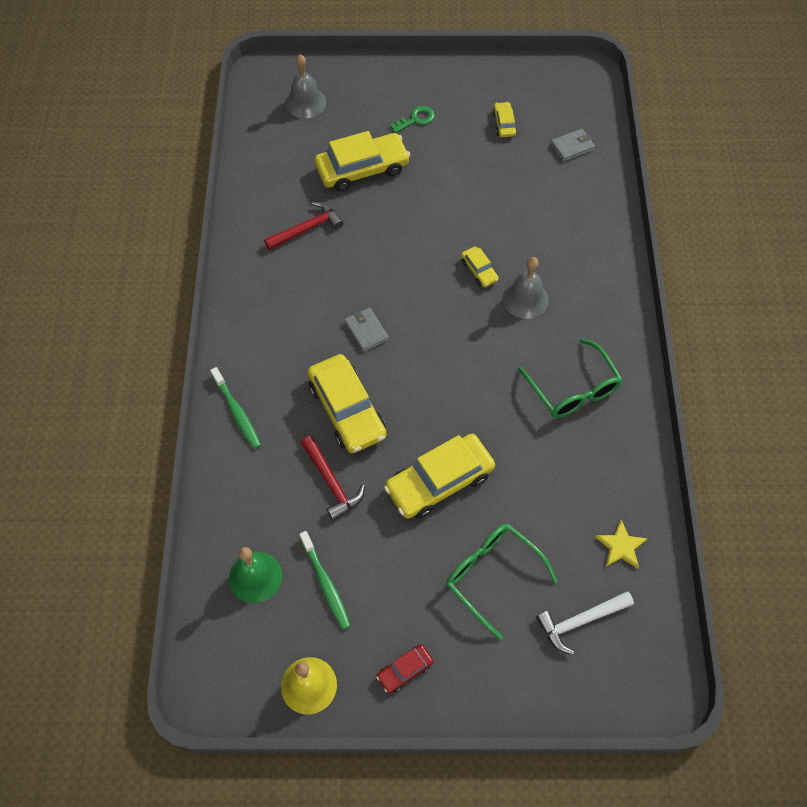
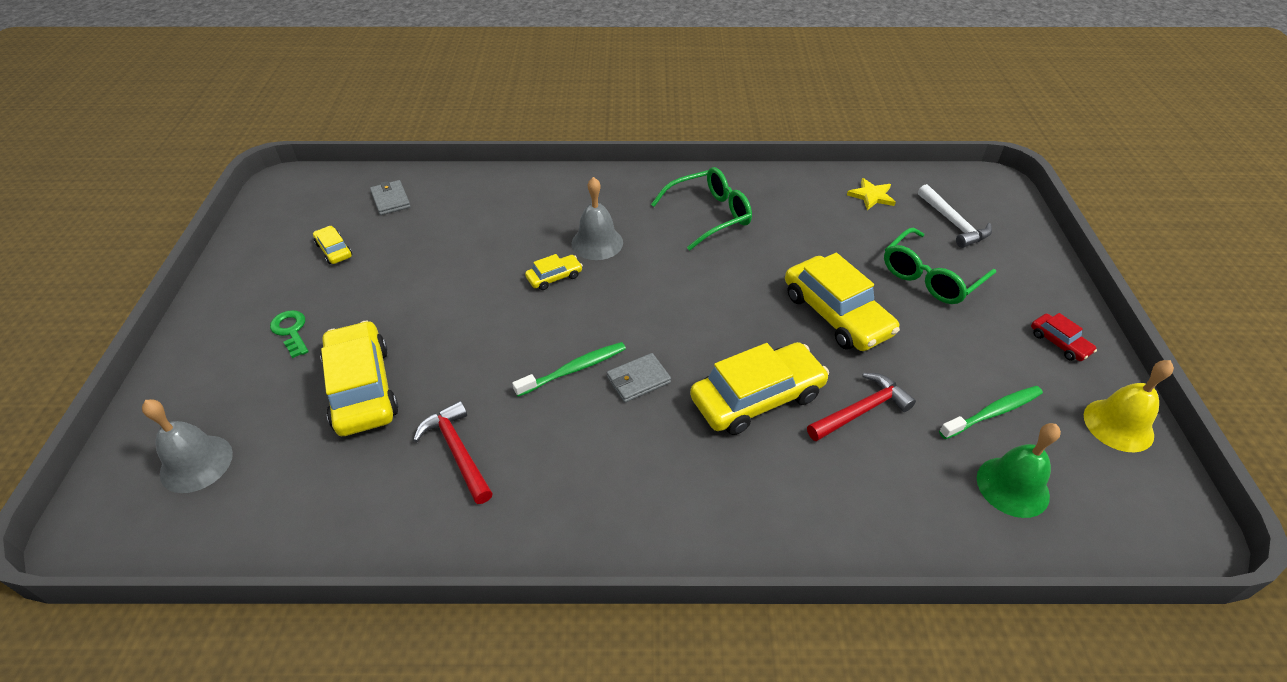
camera: 90 degrees left, 15 degrees down
(237, 412) = (777, 525): green toothbrush -> green toothbrush (574, 369)
(504, 124) = (334, 250): yellow car -> yellow car turned 60 degrees clockwise

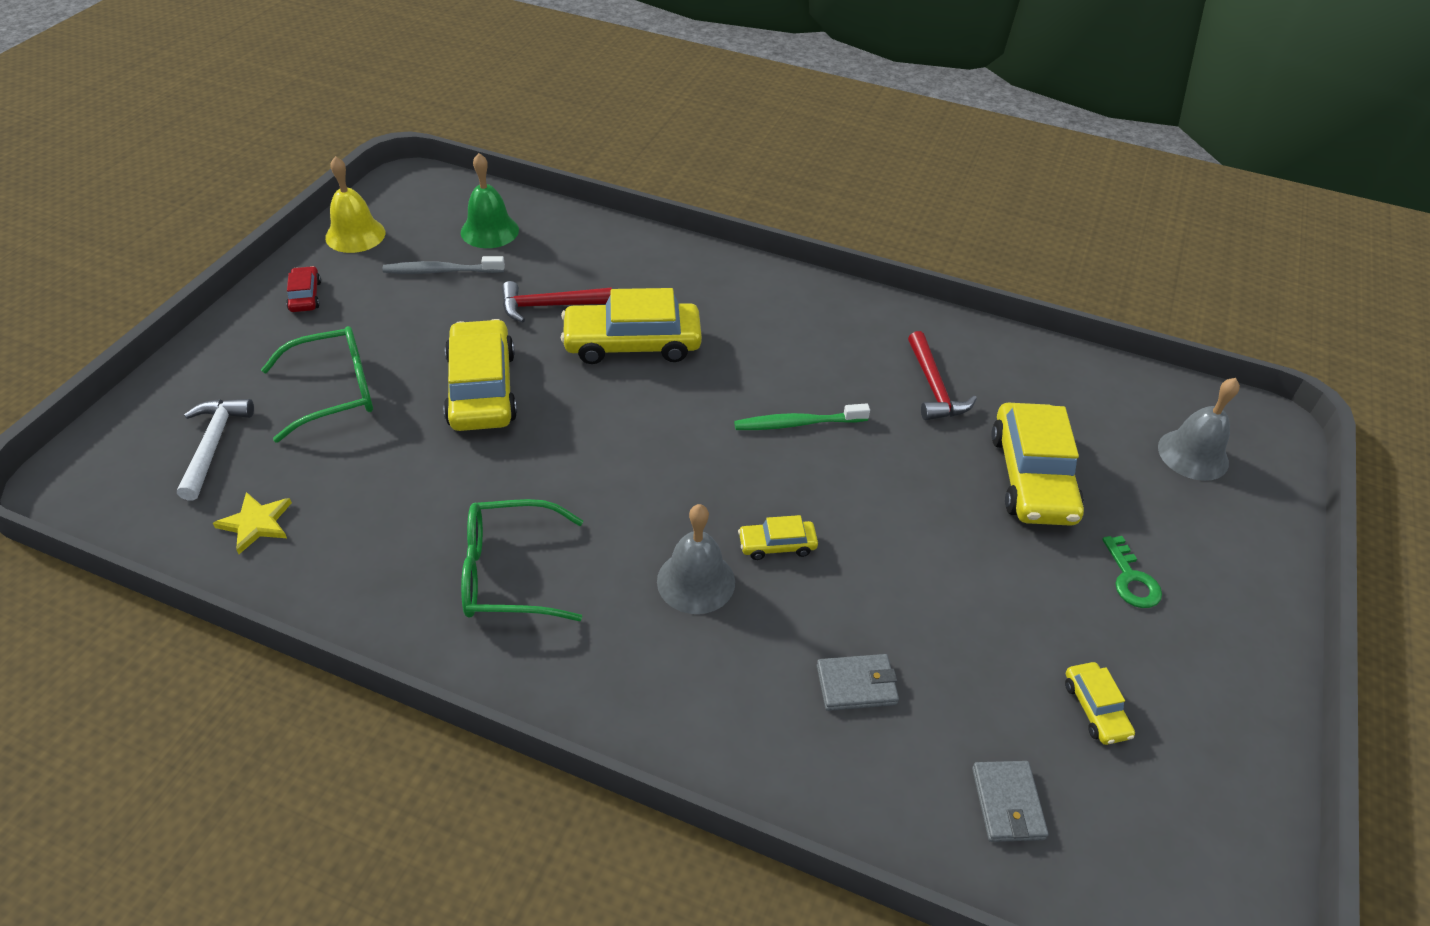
camera: 160 degrees left, 0 degrees up
(638, 380) = (736, 393): grey wallet -> grey wallet (856, 685)
(993, 412) = (441, 271): green toothbrush -> grey toothbrush

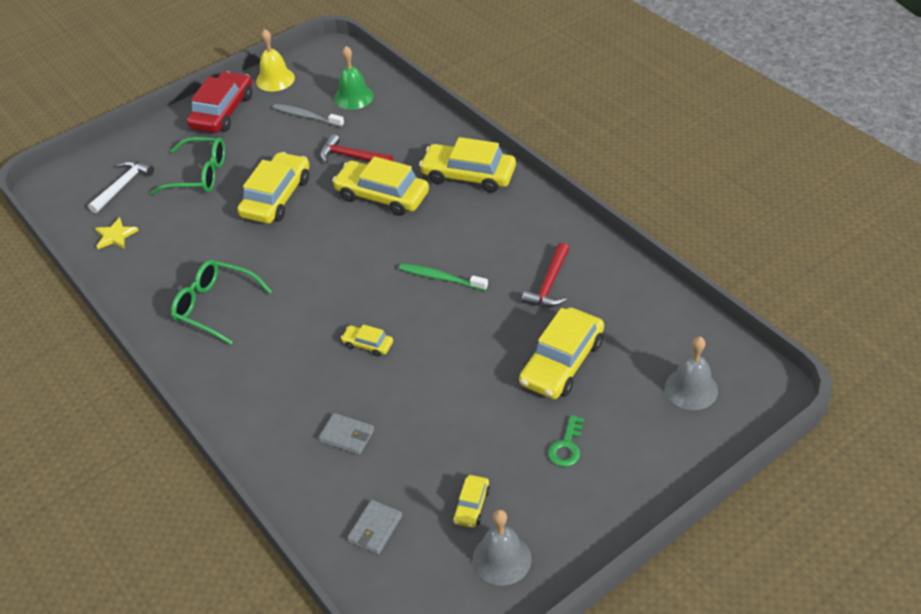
camera: 35 degrees right, 0 degrees up
(305, 296) = (223, 112): red car -> red car, size x2.10
(696, 581) = (307, 347): grey bell -> grey bell (502, 558)
(723, 287) = (468, 175): none -> yellow car

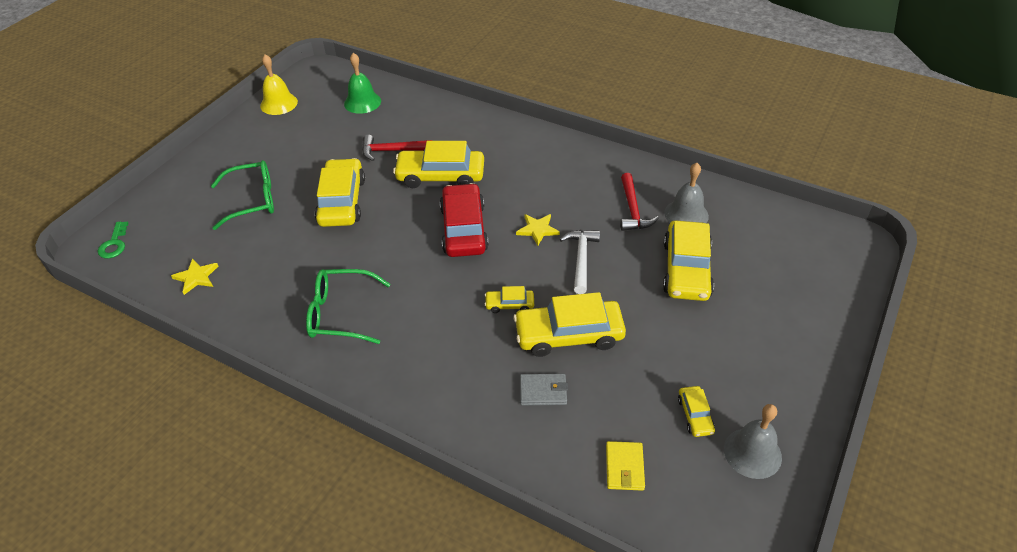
camera: 25 degrees left, 0 degrees up
(123, 186) = (177, 230): white hammer -> white hammer (581, 259)
(223, 112) = (243, 141): red car -> red car (464, 229)
(306, 116) = (328, 127): grey toothbrush -> none
(375, 528) = (624, 467): grey wallet -> yellow wallet
(440, 278) = (537, 230): green toothbrush -> yellow star
(468, 175) = (506, 141): yellow car -> yellow car (569, 335)
(566, 446) = (738, 337): green key -> green key (114, 244)
(691, 389) = (801, 259): grey bell -> grey bell (686, 214)

